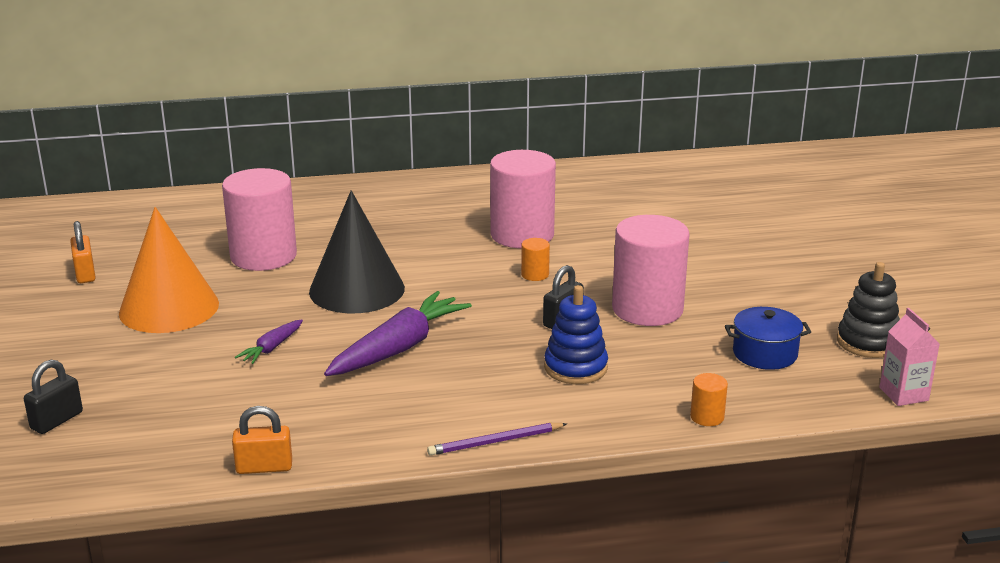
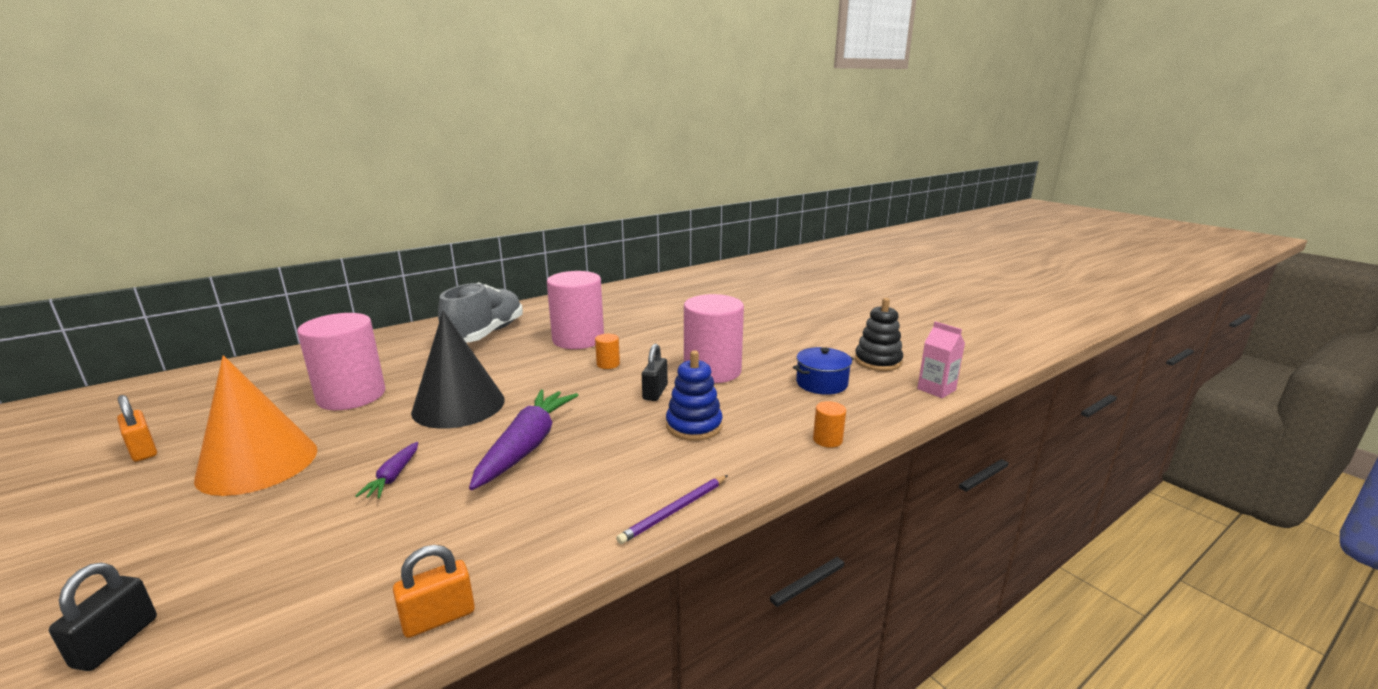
camera: 25 degrees left, 5 degrees down
(424, 206) = (486, 334): none -> grey shoe

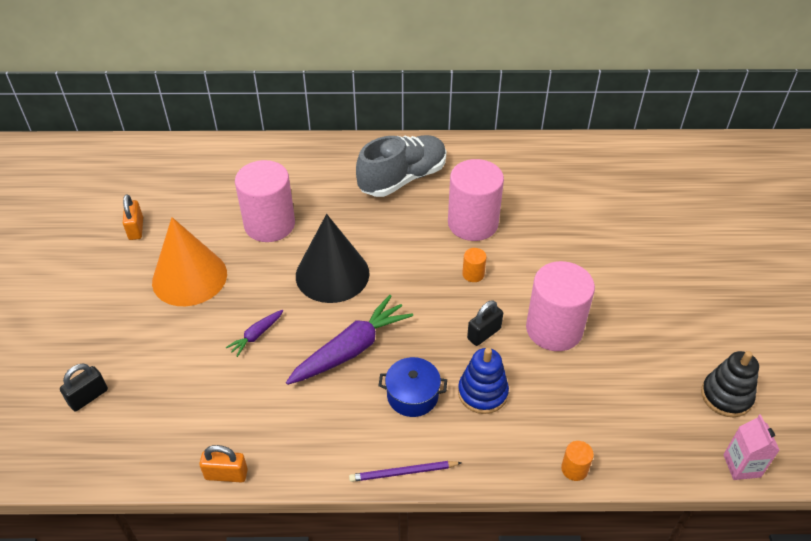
camera: 35 degrees right, 25 degrees up
(821, 383) = (637, 398): blue pot -> blue pot (412, 395)

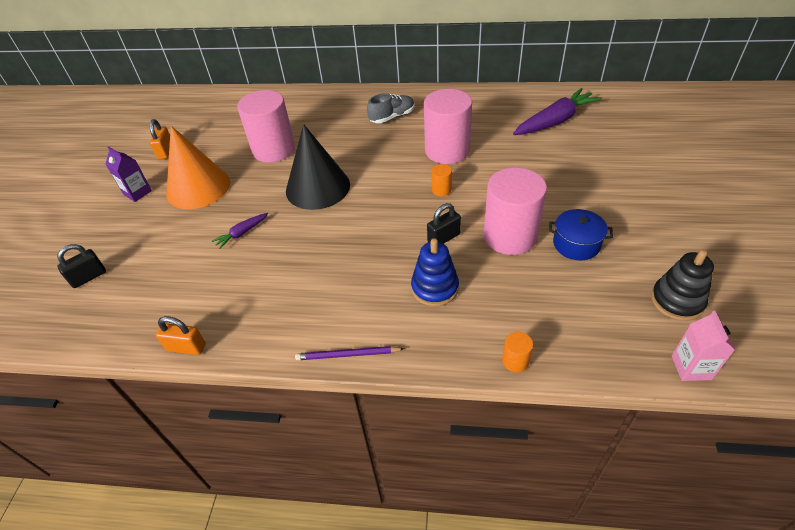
camera: 10 degrees right, 0 degrees up
(116, 286) = (137, 192): none -> purple carton
(351, 349) = (321, 247): purple carrot -> purple carrot (555, 121)
(403, 178) = (392, 117): grey shoe -> grey shoe, size x0.58
(412, 395) = (369, 287): blue pot -> blue pot (576, 244)

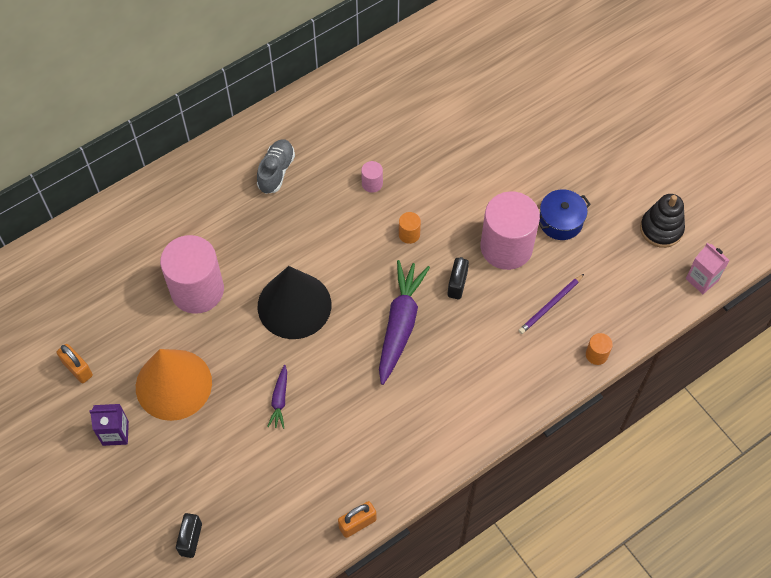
camera: 45 degrees left, 15 degrees up
(347, 355) = (483, 436): purple pencil -> purple pencil (550, 305)
(435, 288) = (492, 336): blue stacking toy -> none
(447, 150) = (372, 183): pink cylinder -> pink cylinder, size x0.41
(555, 121) = (438, 84): purple carrot -> purple carrot (400, 324)

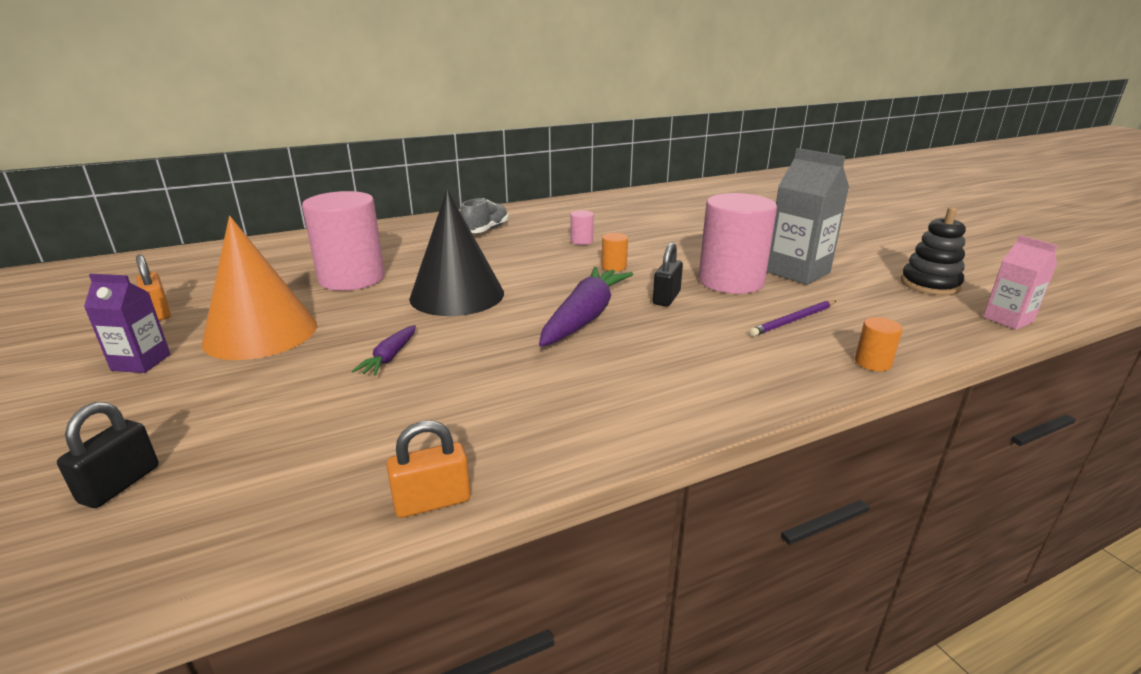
camera: 10 degrees right, 35 degrees down
(560, 221) = (797, 272): blue pot -> grey carton

